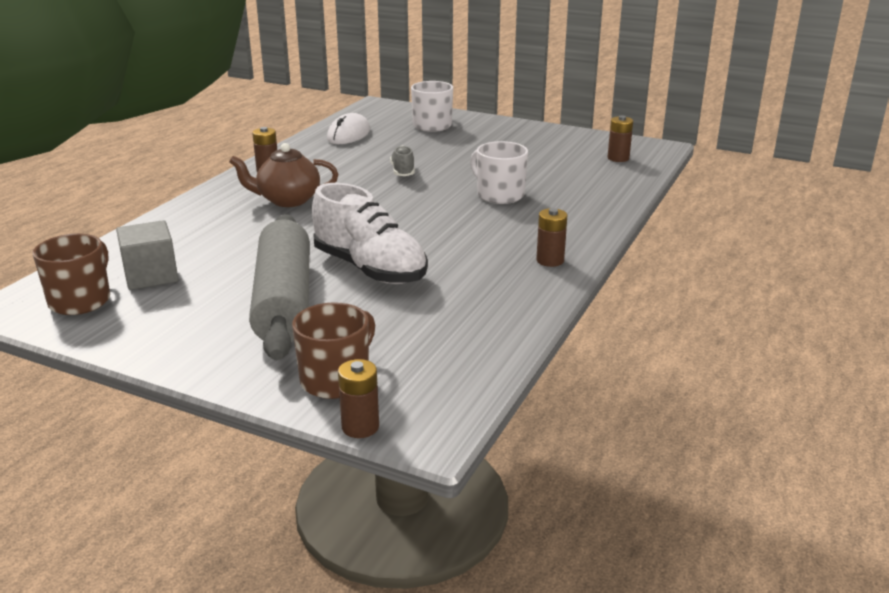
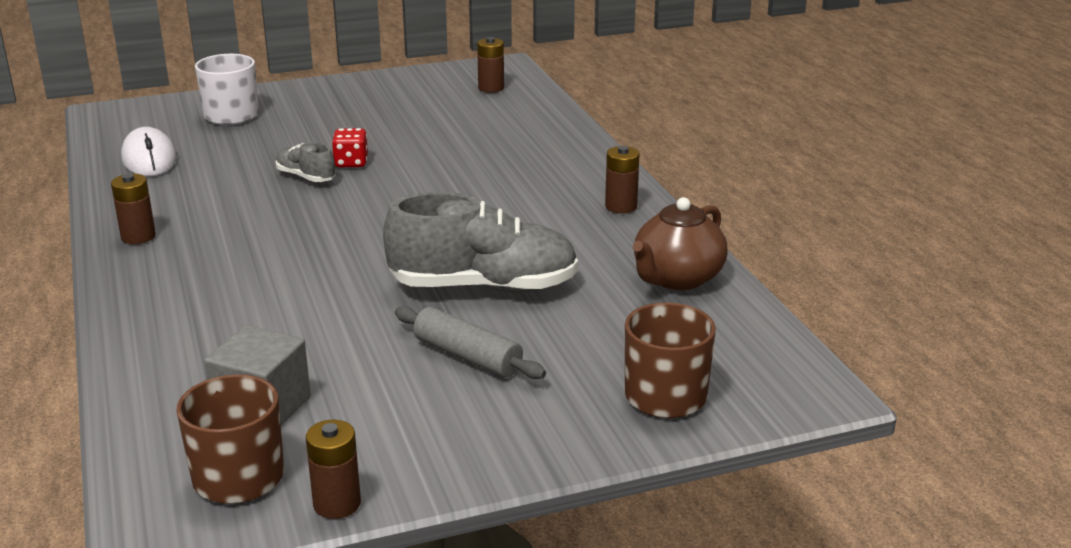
camera: 45 degrees left, 0 degrees up
(284, 301) = (467, 356): grey rolling pin -> grey rolling pin, size x0.52
(288, 200) = (240, 258): brown teapot -> brown teapot (677, 278)
(360, 427) = (762, 418): brown battery -> brown battery (337, 504)
(370, 269) = (483, 286): white shoe -> grey shoe
(442, 172) = (351, 163): none -> red dice
(499, 195) = (455, 164): white mug -> none

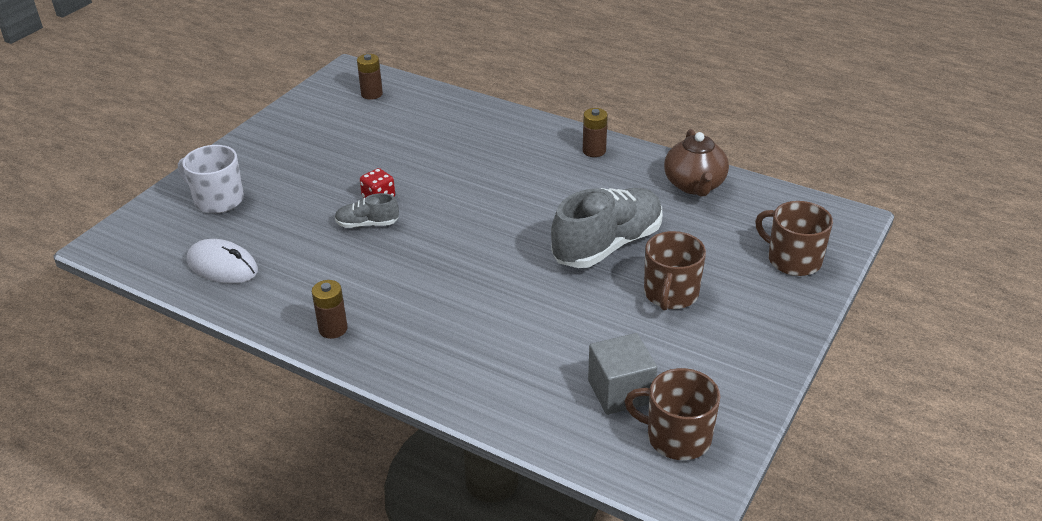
camera: 40 degrees left, 10 degrees up
(337, 504) = (749, 417): brown battery -> none
(467, 356) = (670, 294): grey rolling pin -> brown mug

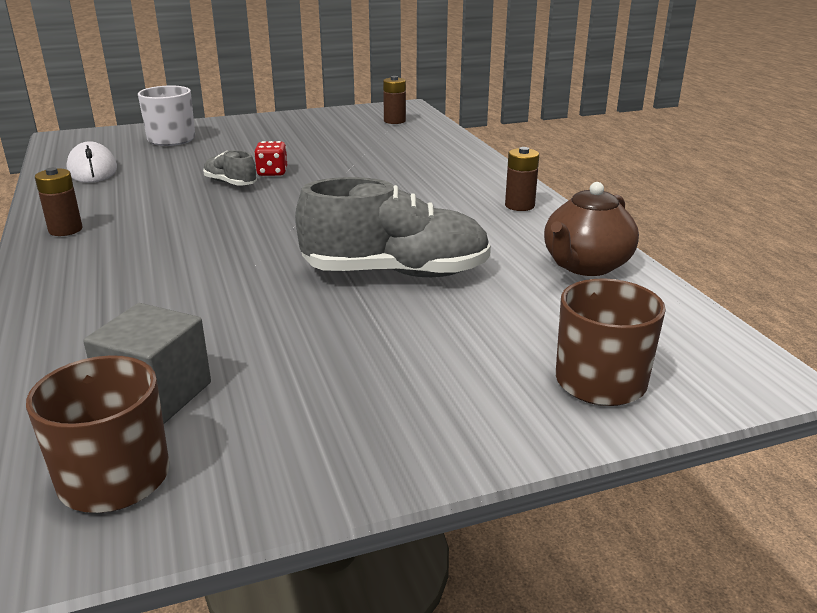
camera: 40 degrees right, 10 degrees down
(670, 294) = (382, 339): brown mug -> none

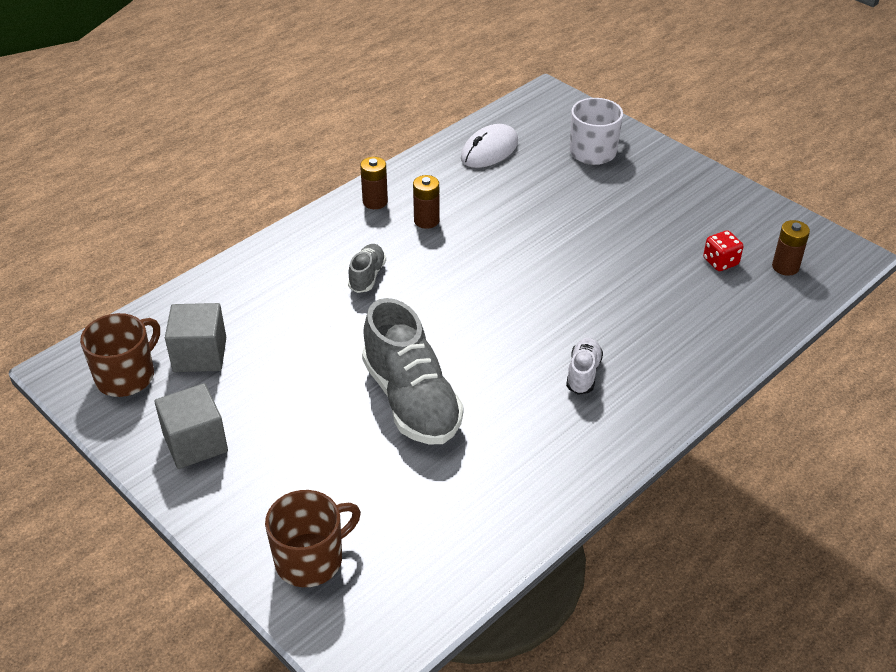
camera: 65 degrees right, 15 degrees up
(230, 183) = (519, 236): grey shoe -> grey shoe (367, 276)
(272, 172) = (562, 248): red dice -> red dice (720, 262)
(329, 432) = (195, 443): none -> grey cube
(437, 198) = (583, 374): none -> white shoe
(519, 206) = (606, 436): brown battery -> brown battery (426, 220)
(585, 265) = (497, 514): brown teapot -> none

